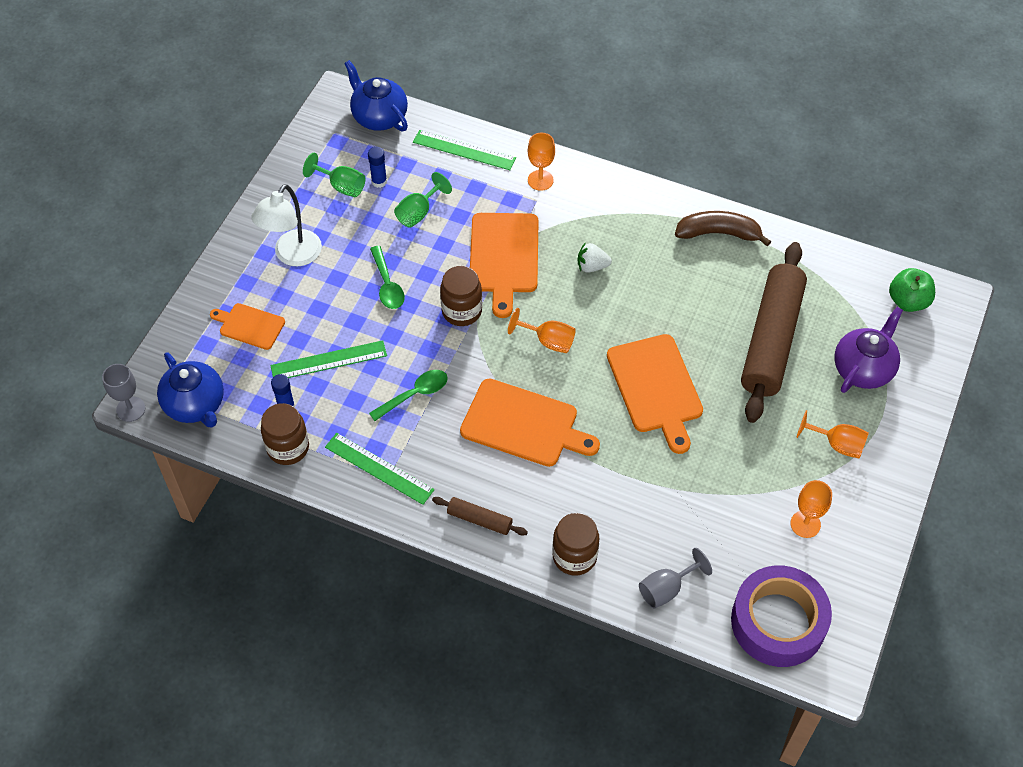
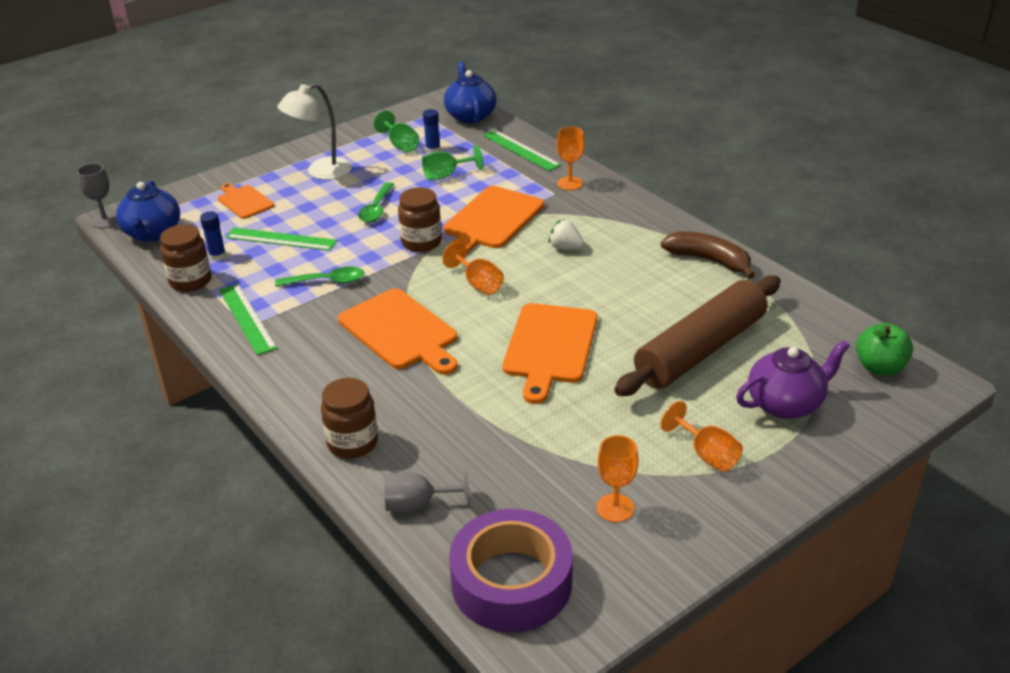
camera: 30 degrees right, 20 degrees down
(479, 520) = (294, 383): brown rolling pin -> none

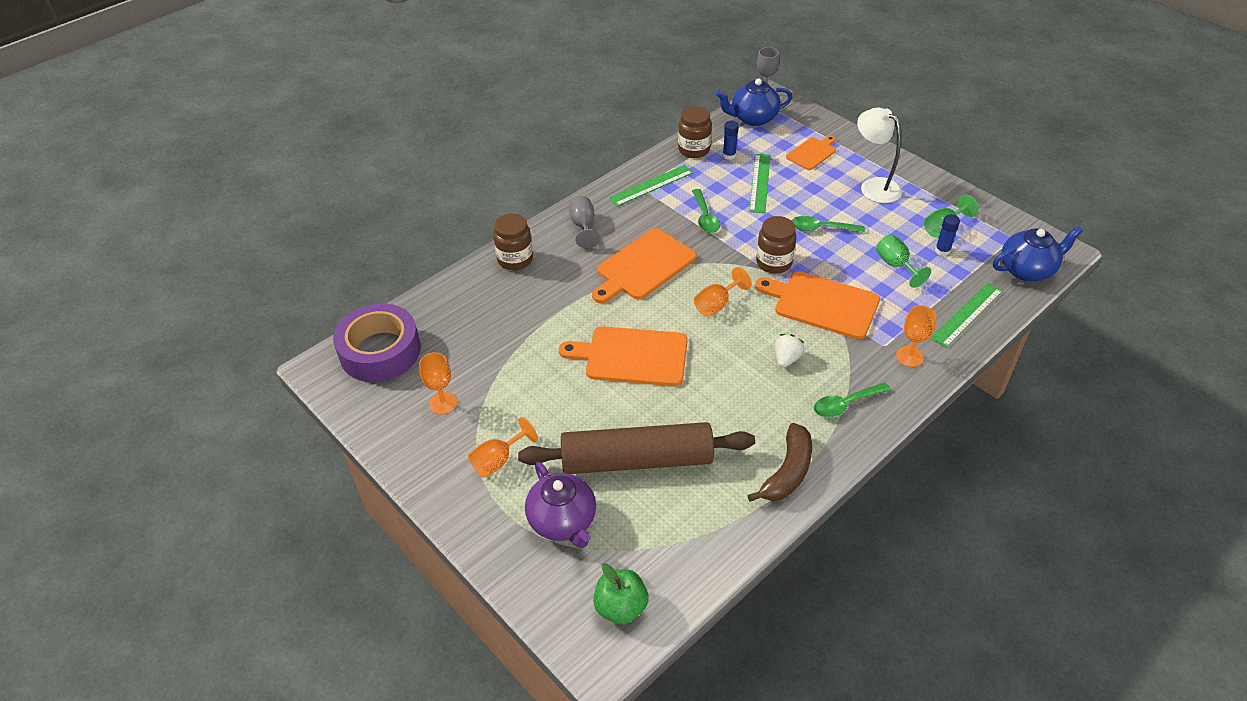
camera: 85 degrees right, 10 degrees up
(418, 504) = (454, 299): grey goblet -> grey goblet (583, 226)
(626, 222) = (845, 404): none -> green spoon
(700, 350) = (637, 460): brown rolling pin -> brown rolling pin turned 45 degrees counterclockwise

